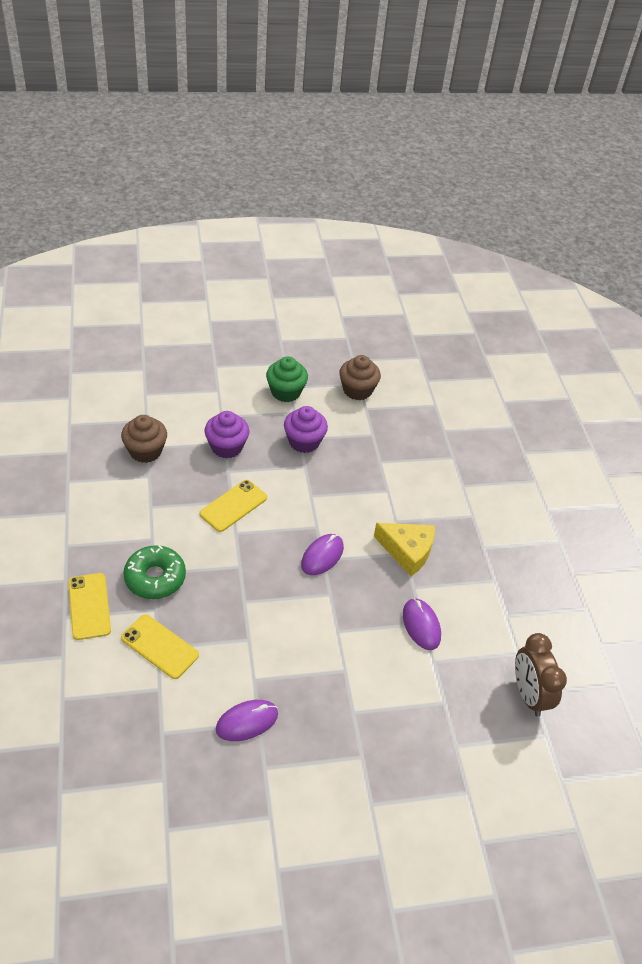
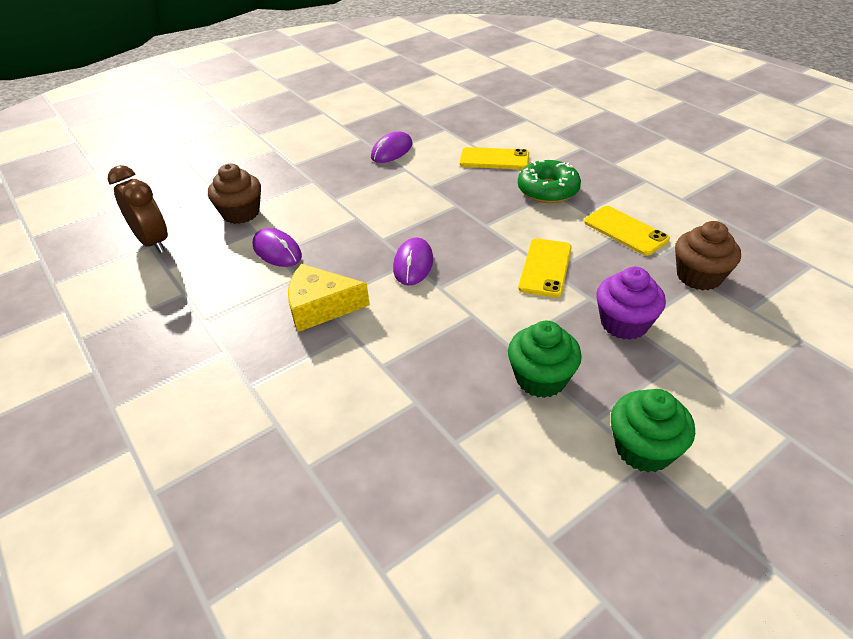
camera: 160 degrees right, 5 degrees down
(89, 606) = (573, 158): yellow phone -> yellow phone (625, 230)
(304, 441) = (541, 378): purple cupcake -> green cupcake
(357, 390) = (540, 522): brown cupcake -> brown cupcake (241, 213)

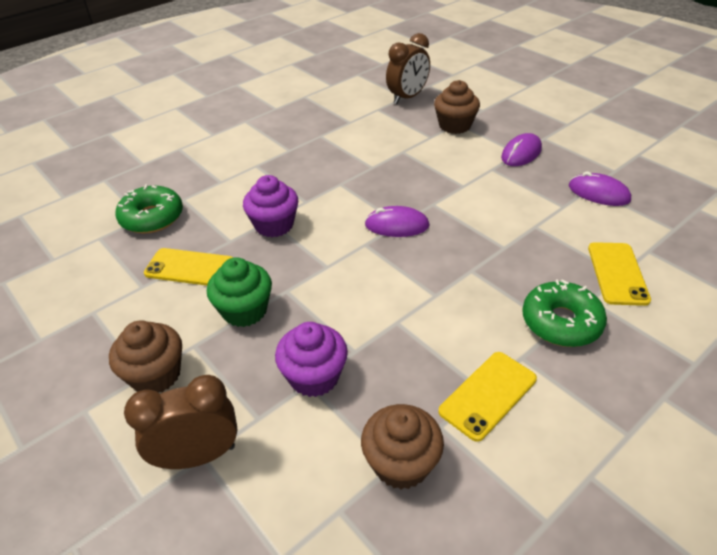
camera: 85 degrees right, 0 degrees up
(277, 251) = (405, 151): purple mouse -> purple mouse (521, 153)
(321, 307) = (336, 183): yellow cheese -> none
(345, 502) = (152, 218): none -> green donut
(392, 360) = (274, 225): none -> purple cupcake
(545, 268) = (402, 317): yellow phone -> yellow phone (190, 268)
(643, 449) = (155, 375): green cupcake -> brown cupcake
(732, 399) = (198, 456): none -> brown clock

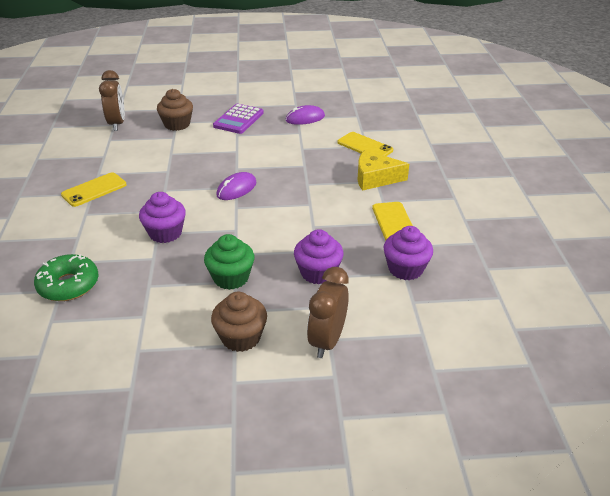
camera: 55 degrees left, 5 degrees down
(190, 268) = (155, 286): yellow phone -> yellow phone (94, 190)
(401, 463) = (405, 269): brown cupcake -> purple cupcake
(521, 153) = (238, 119): purple mouse -> purple calculator
(561, 322) = (375, 178): green donut -> yellow cheese

